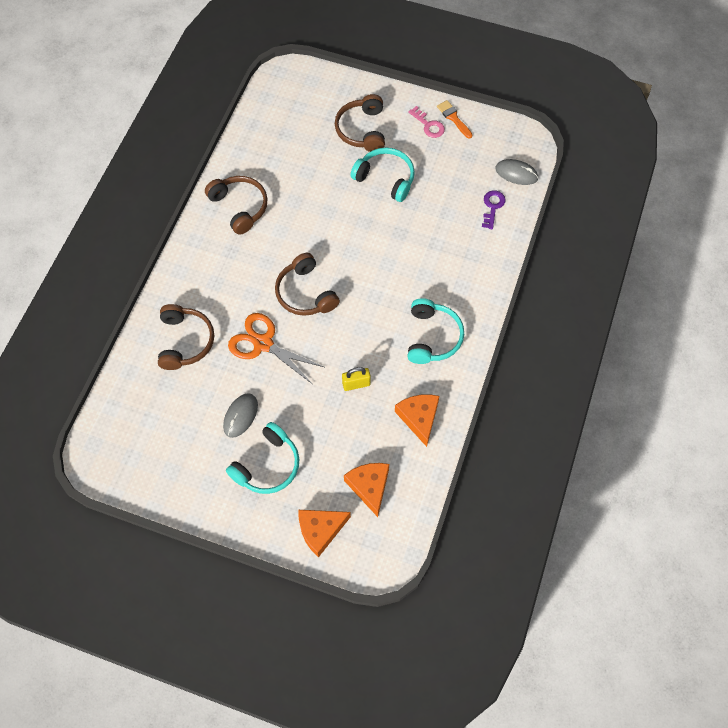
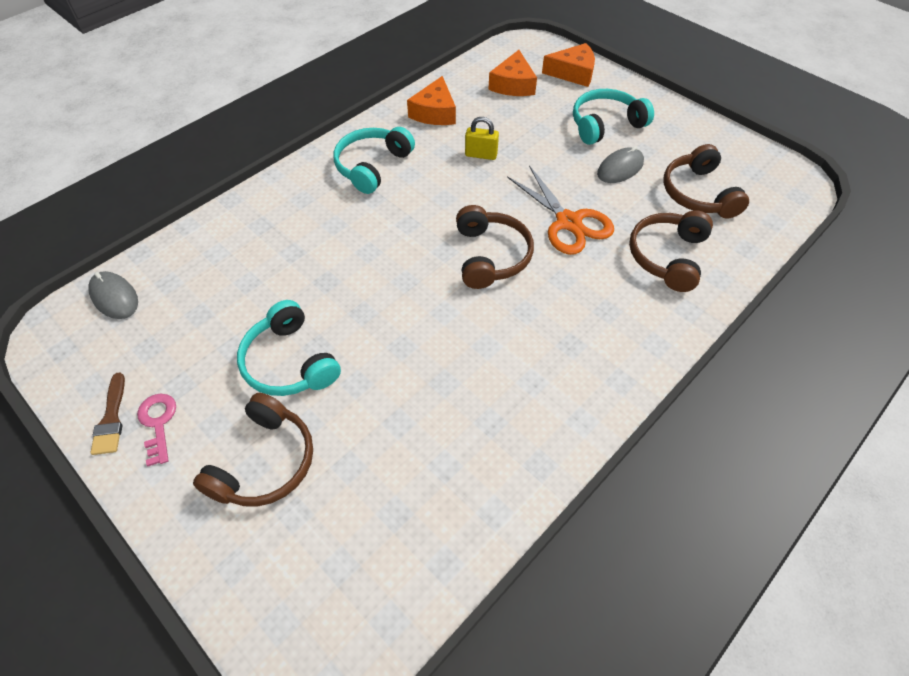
camera: 155 degrees left, 10 degrees down
(240, 207) = (532, 406): brown headphones -> brown headphones (698, 194)
(453, 118) = (111, 419): orange brush -> brown brush
(492, 207) = (186, 268): purple key -> none

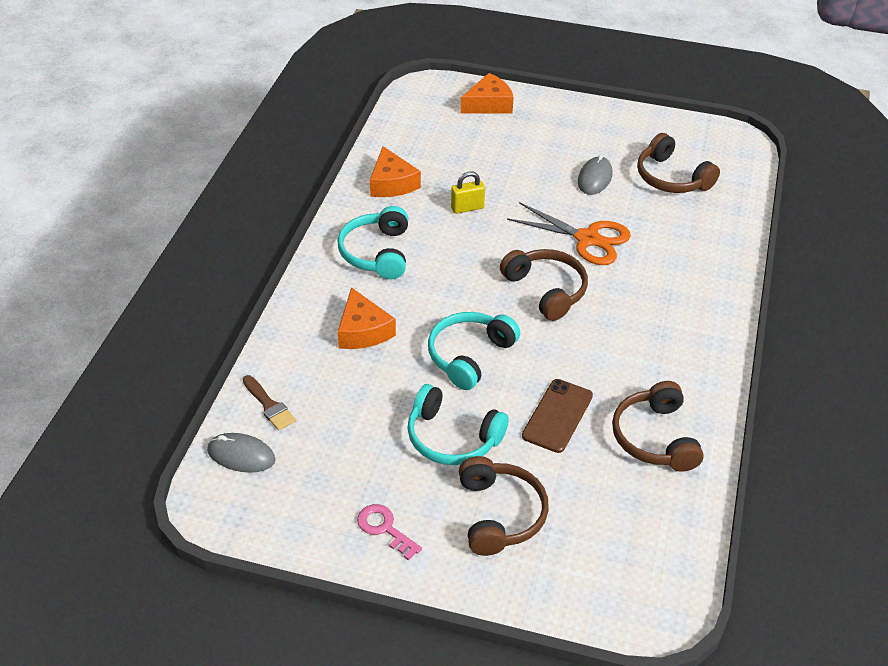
camera: 30 degrees left, 10 degrees down
(111, 419) = (340, 544): brown brush -> brown brush (269, 406)
(400, 385) = (557, 416): none -> brown phone
(513, 84) = (443, 133): orange cheese -> orange cheese (363, 331)
(605, 124) = (553, 143): turquoise headphones -> turquoise headphones (469, 355)
(667, 256) = (683, 237): brown headphones -> brown headphones (654, 438)

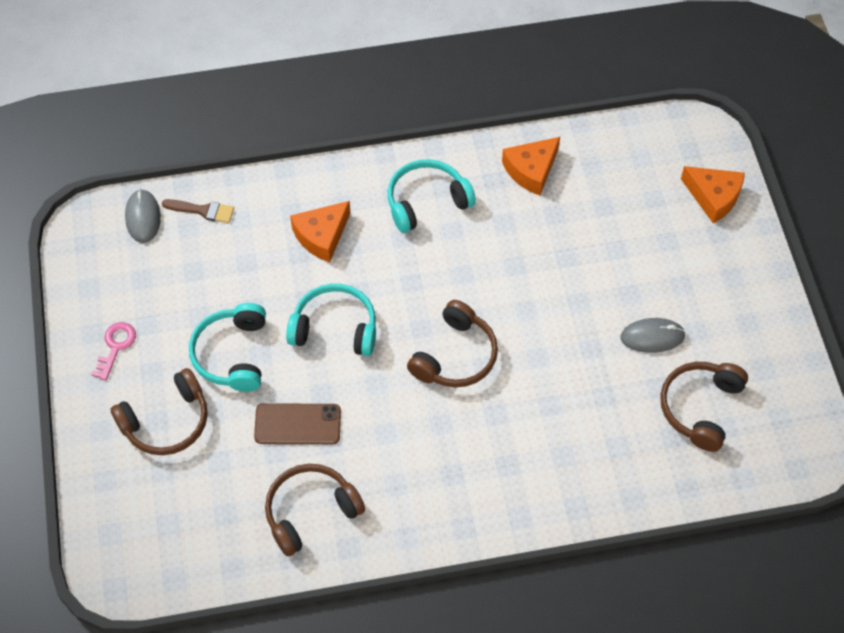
camera: 65 degrees right, 15 degrees up
(269, 406) = (202, 211): brown brush -> brown brush turned 105 degrees counterclockwise
(467, 208) = (534, 245): yellow padlock -> none
(587, 239) = (551, 364): orange scissors -> none

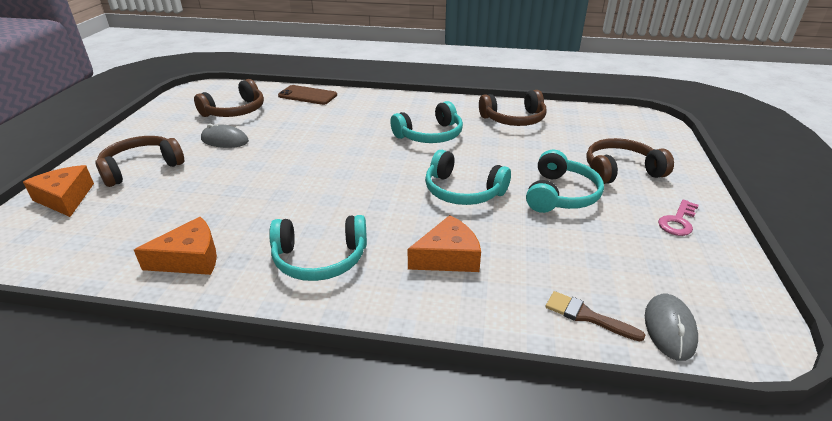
camera: 160 degrees left, 25 degrees down
(297, 424) = (512, 151): brown phone -> brown phone (307, 95)
(410, 430) = (430, 135): none -> turquoise headphones
(455, 356) = (373, 159): brown headphones -> brown headphones (141, 168)

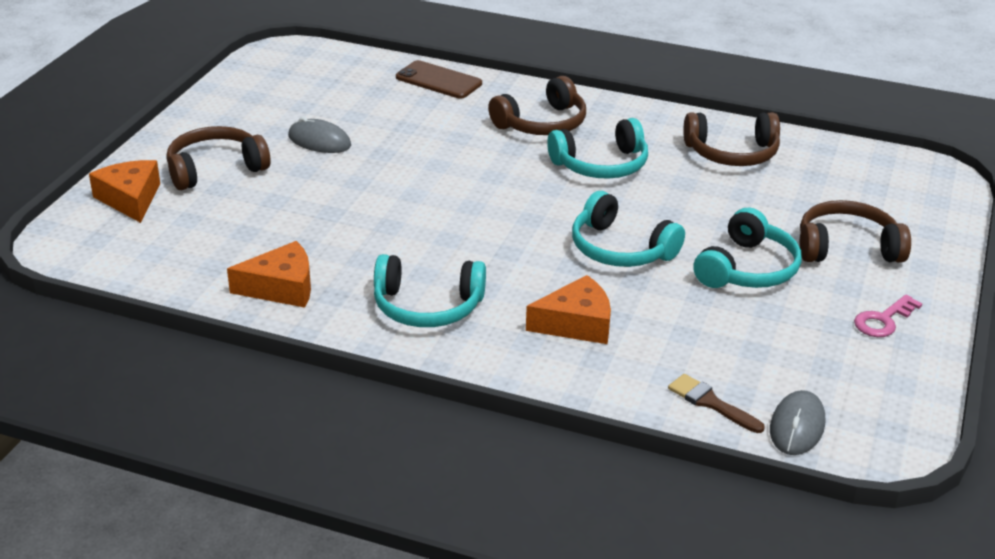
camera: 10 degrees right, 0 degrees up
(235, 111) = (334, 96): brown headphones -> brown headphones (542, 124)

